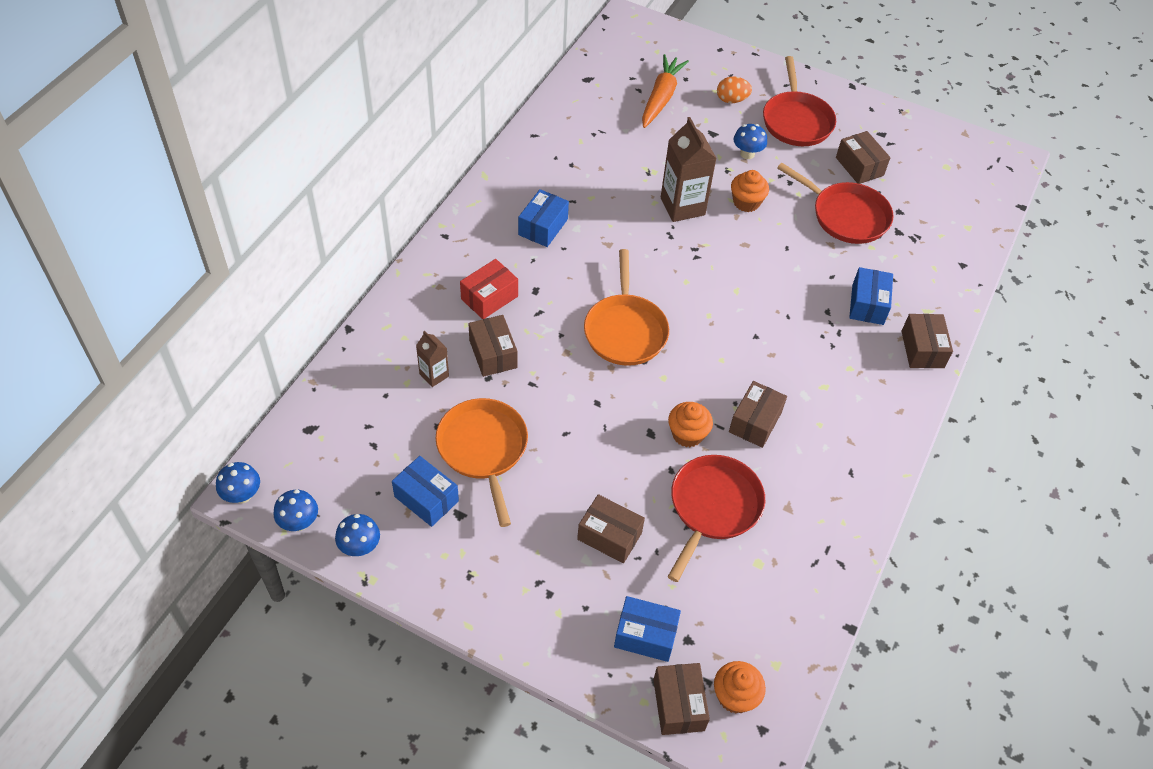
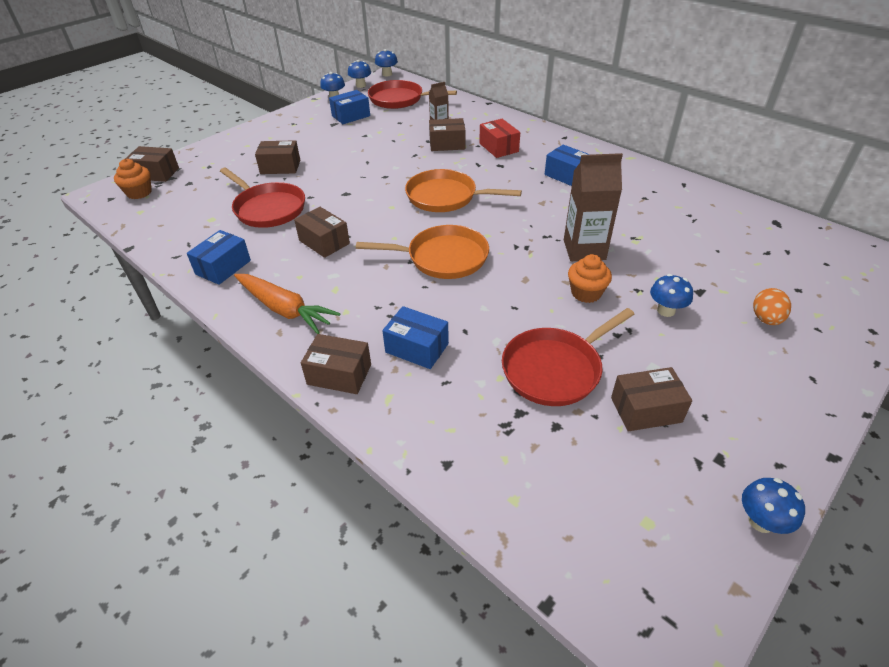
camera: 110 degrees right, 10 degrees down
(483, 449) = (373, 134): orange pan -> orange pan (443, 258)
(609, 536) = (280, 167): brown box -> brown box turned 45 degrees clockwise
(645, 635) = (206, 169): blue box -> blue box (223, 267)
(661, 98) = (757, 265): orange carrot -> orange carrot (284, 309)
(687, 434) = (334, 208): orange cupcake -> none
(796, 121) = (735, 369): red pan -> red pan (399, 99)
(917, 120) = (761, 521): none -> blue mushroom

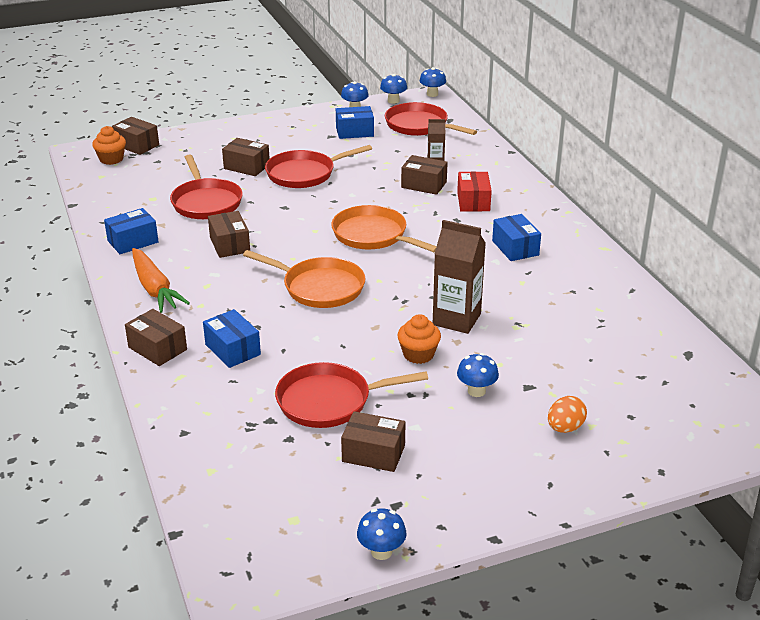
camera: 25 degrees right, 10 degrees down
(338, 160) = (304, 174): none -> red pan

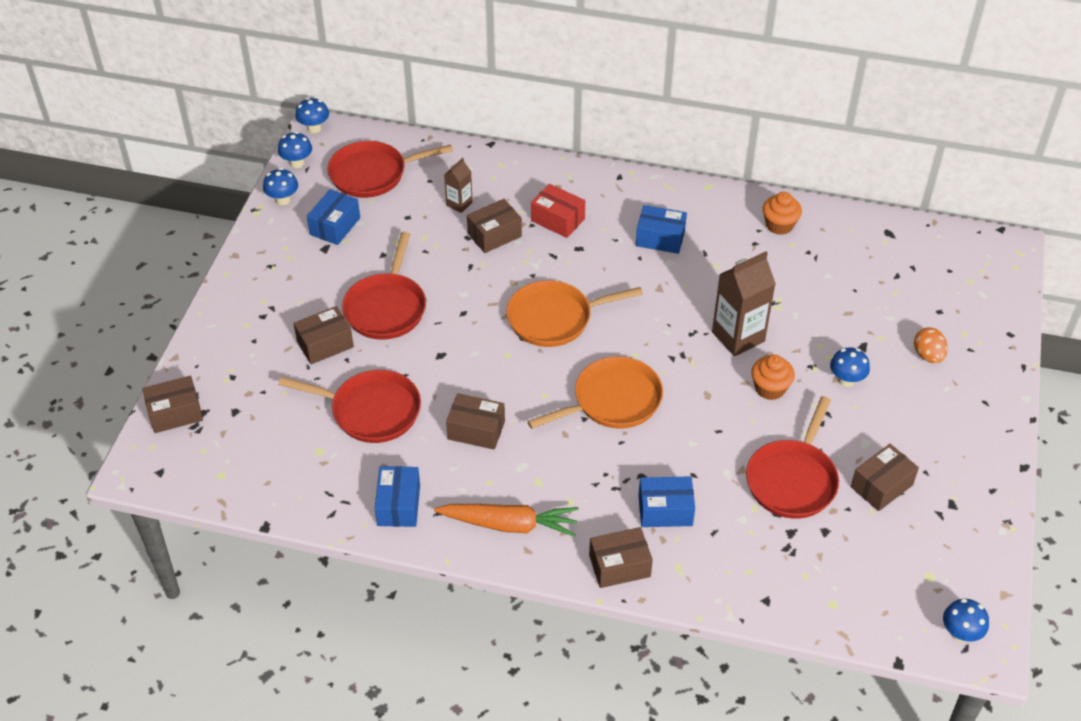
camera: 55 degrees left, 15 degrees up
(111, 159) = (187, 449): orange cupcake -> orange cupcake (779, 225)
(381, 551) = (998, 540): blue mushroom -> blue mushroom (960, 633)

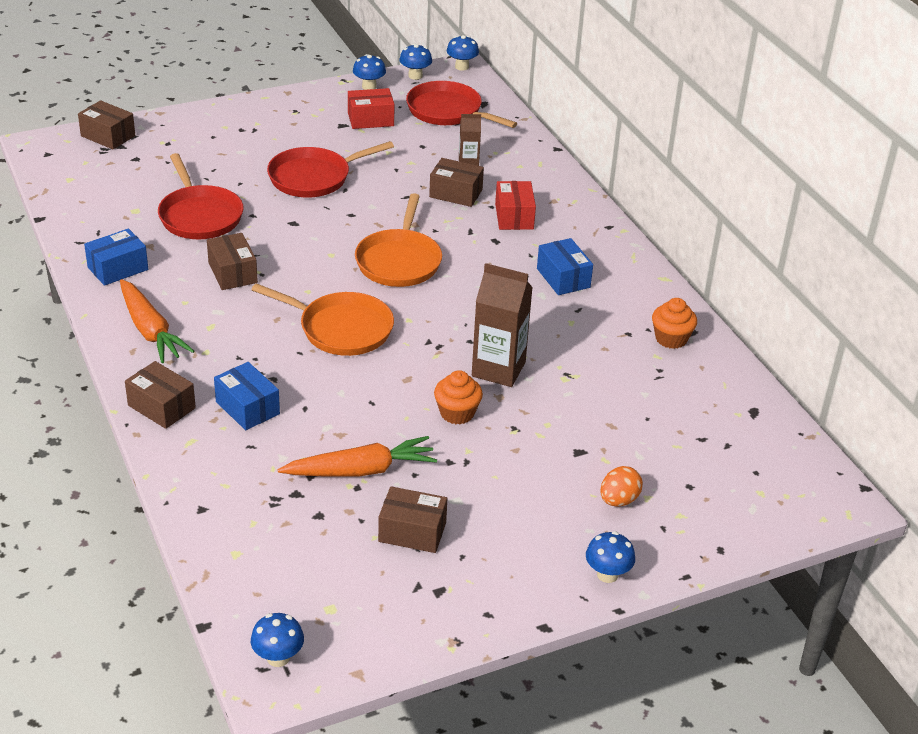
camera: 50 degrees right, 10 degrees down
(325, 344) = (244, 167): brown box -> none
(335, 226) = (370, 119): blue box -> red box
(554, 318) = (399, 261): orange pan -> orange pan turned 120 degrees counterclockwise
(792, 479) = (360, 470): red pan -> orange carrot
(846, 380) = (522, 457): blue mushroom -> blue mushroom (607, 574)

